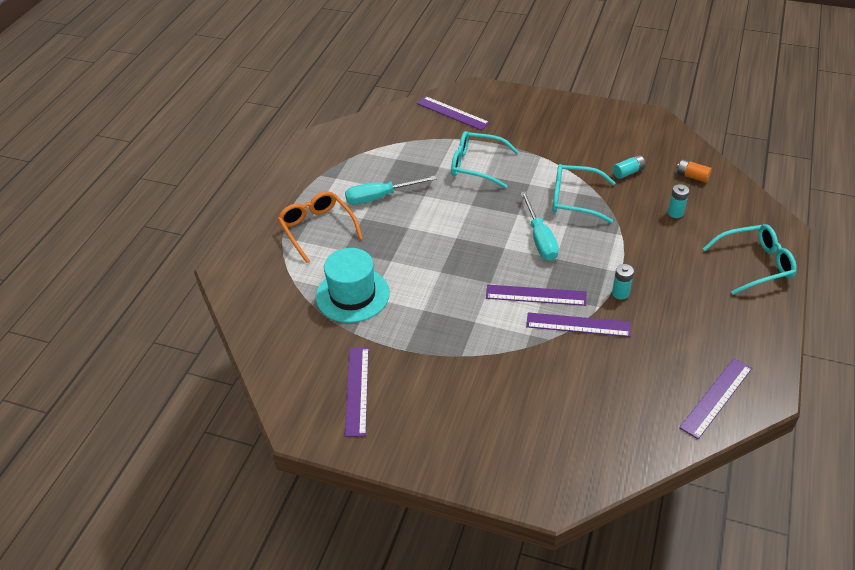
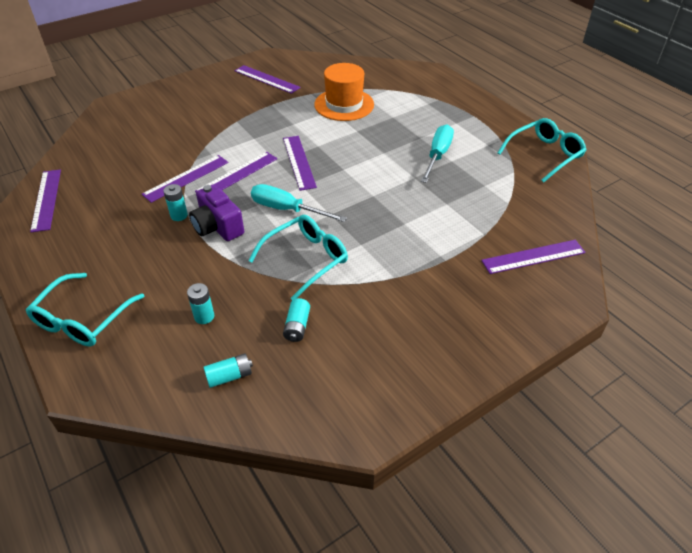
camera: 125 degrees right, 0 degrees up
(317, 229) = (430, 115): orange glasses -> none
(352, 295) = (344, 104): turquoise hat -> orange hat
(476, 269) = (299, 162): none -> purple ruler
(477, 165) = (424, 227): turquoise glasses -> turquoise glasses (544, 155)
(602, 263) = (217, 227): none -> purple camera
(692, 176) = (229, 376): orange battery -> turquoise battery

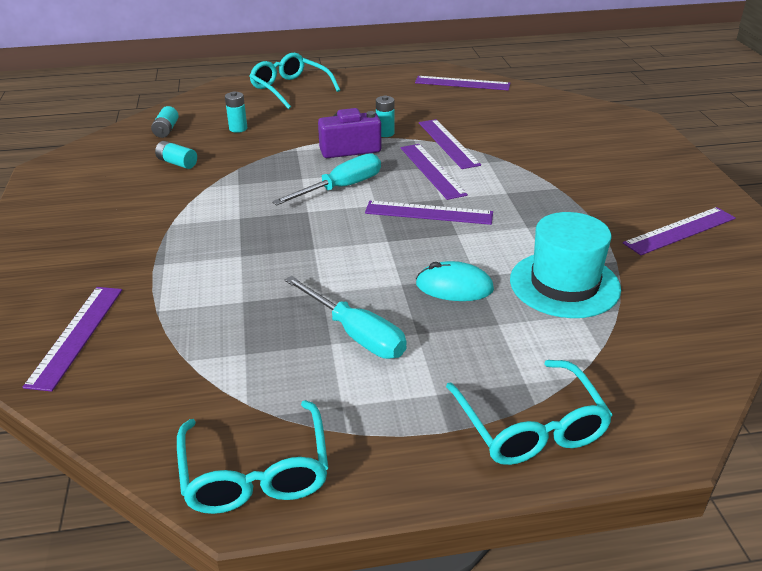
camera: 115 degrees right, 10 degrees down
(305, 260) = (252, 183): turquoise glasses -> turquoise glasses (530, 426)
(344, 104) = (564, 284): orange hat -> turquoise hat
(372, 135) = (454, 287): none -> turquoise mouse

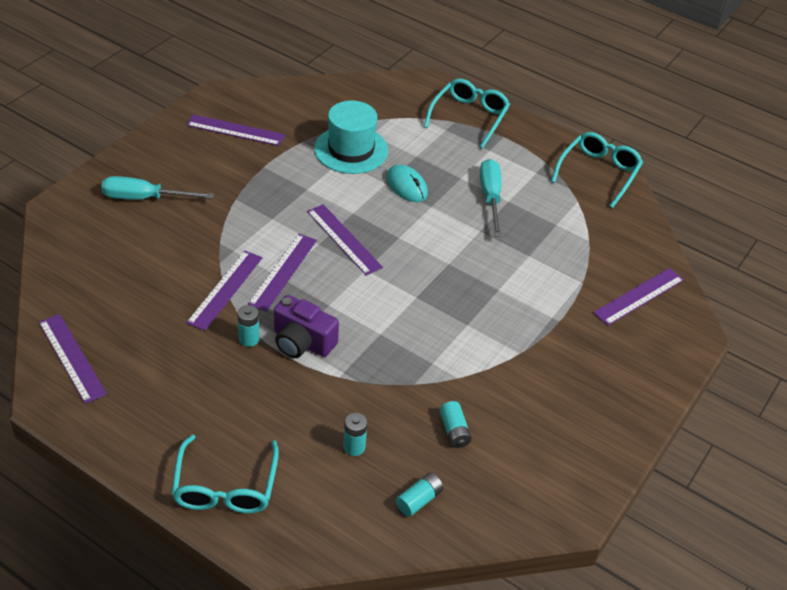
camera: 140 degrees left, 10 degrees up
(341, 188) = (366, 302): turquoise screwdriver -> turquoise screwdriver (144, 198)

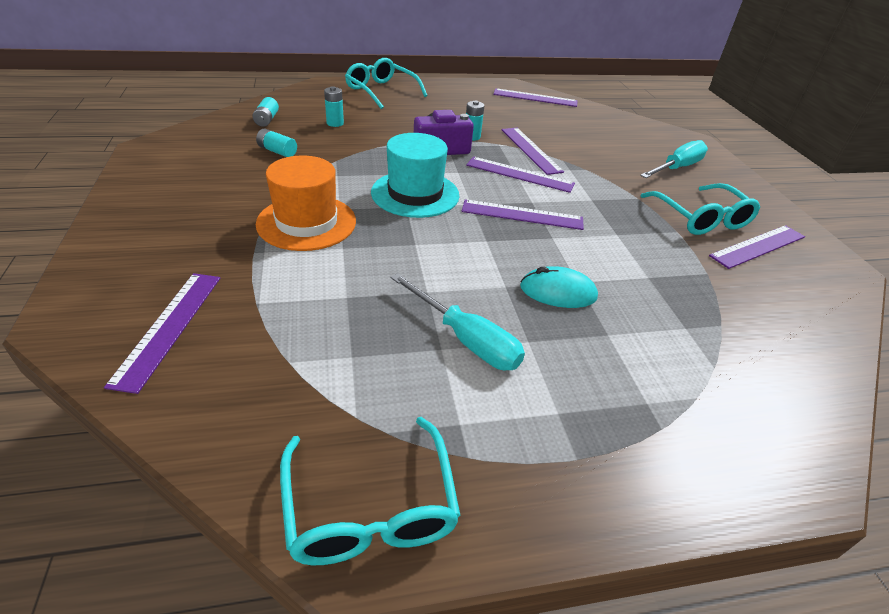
camera: 135 degrees right, 5 degrees down
(283, 271) = (519, 174): purple ruler -> purple ruler turned 45 degrees counterclockwise
(351, 150) = (663, 295): turquoise hat -> turquoise hat (415, 194)
(469, 117) = (662, 455): turquoise glasses -> turquoise glasses (700, 218)
(503, 326) = (306, 222): none -> orange hat

